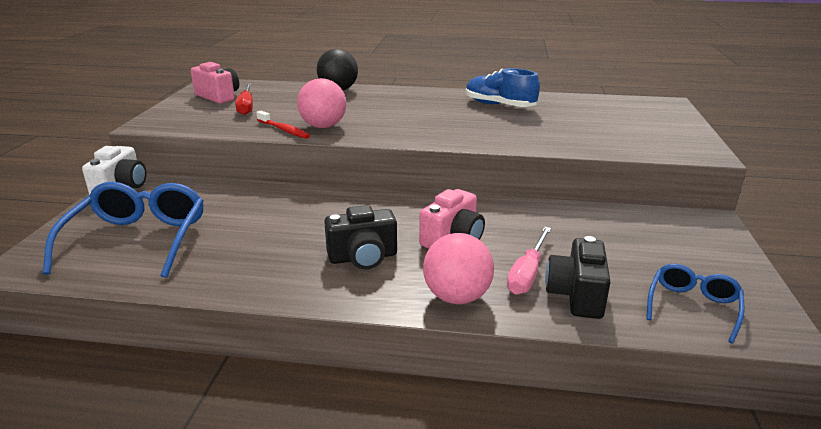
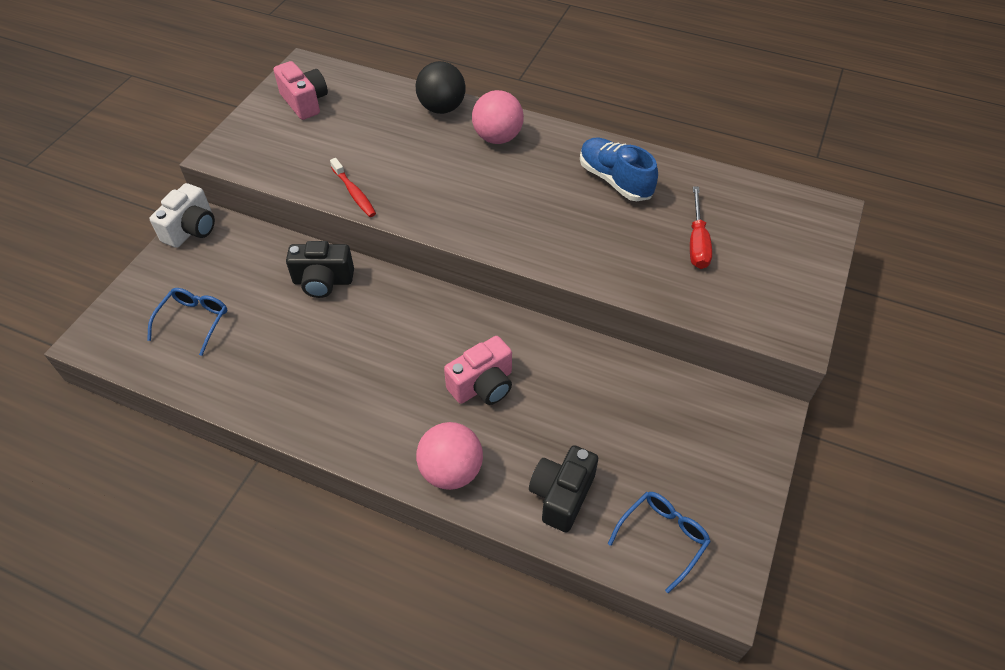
camera: 15 degrees right, 25 degrees up
(138, 240) = (194, 321): blue glasses -> blue glasses, size x0.56
(246, 107) = (328, 132): red screwdriver -> red screwdriver (697, 242)
(323, 126) = (397, 192): pink ball -> pink ball (497, 138)
(363, 257) = (387, 394): black camera -> black camera (323, 281)
(527, 274) = (531, 454): pink screwdriver -> none

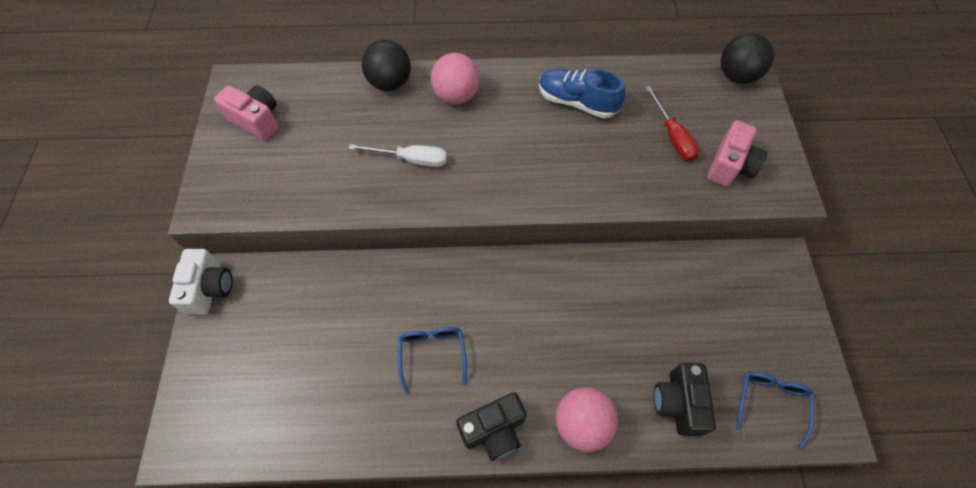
camera: 25 degrees left, 10 degrees up
(194, 321) = (269, 383): blue glasses -> blue glasses (432, 353)
(323, 281) = (368, 290): black camera -> black camera (494, 430)
(354, 193) = (361, 199): red toothbrush -> none
(420, 176) = (411, 159): none -> white screwdriver
(483, 385) = (561, 331): pink camera -> pink camera (730, 166)
(809, 211) = (736, 76): none -> black ball

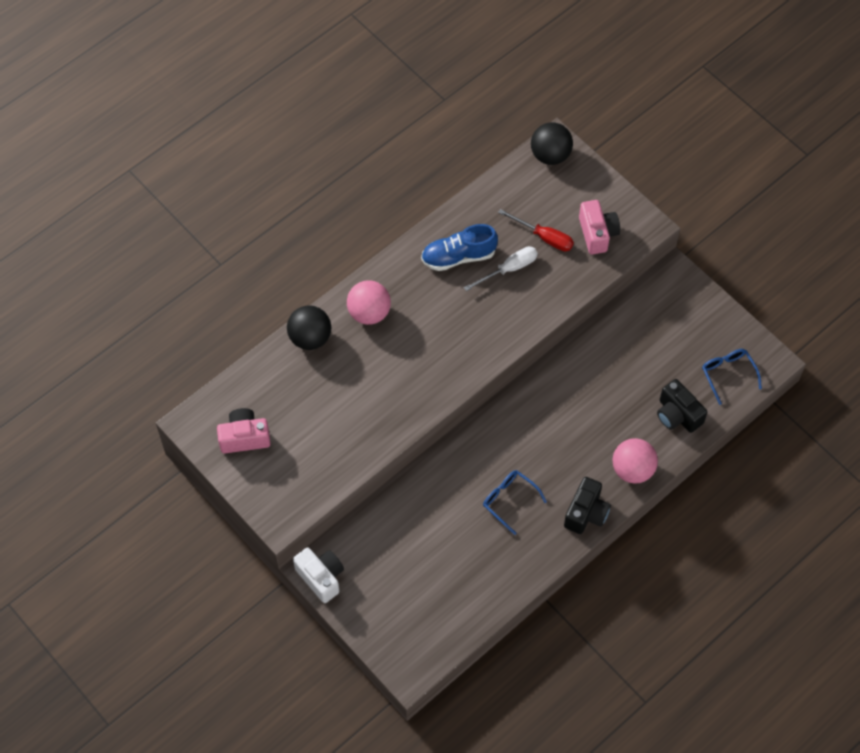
camera: 40 degrees left, 0 degrees up
(411, 159) = (385, 384): white screwdriver -> white screwdriver (509, 269)

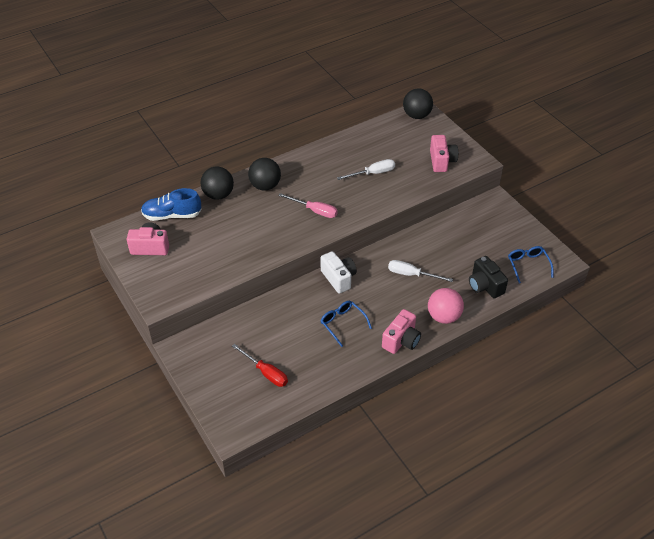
camera: 10 degrees right, 15 degrees down
(321, 577) = (182, 354): white camera -> white camera (338, 278)
(369, 313) = (265, 186): pink ball -> black ball
(444, 345) = (314, 211): none -> pink screwdriver
(458, 256) = (338, 162): blue shoe -> blue shoe (172, 215)
(544, 237) = (402, 159): red screwdriver -> red screwdriver (265, 372)
(582, 412) = (411, 274): none -> white screwdriver
(586, 513) = (401, 340): black camera -> pink camera

